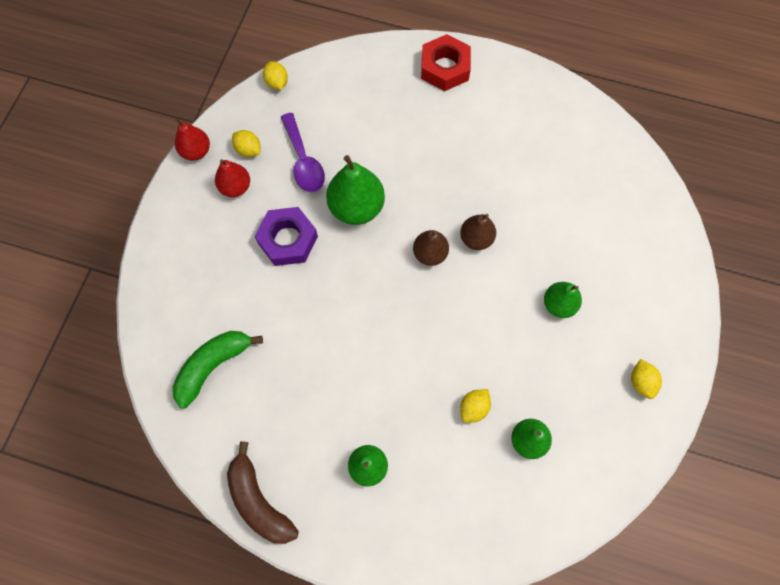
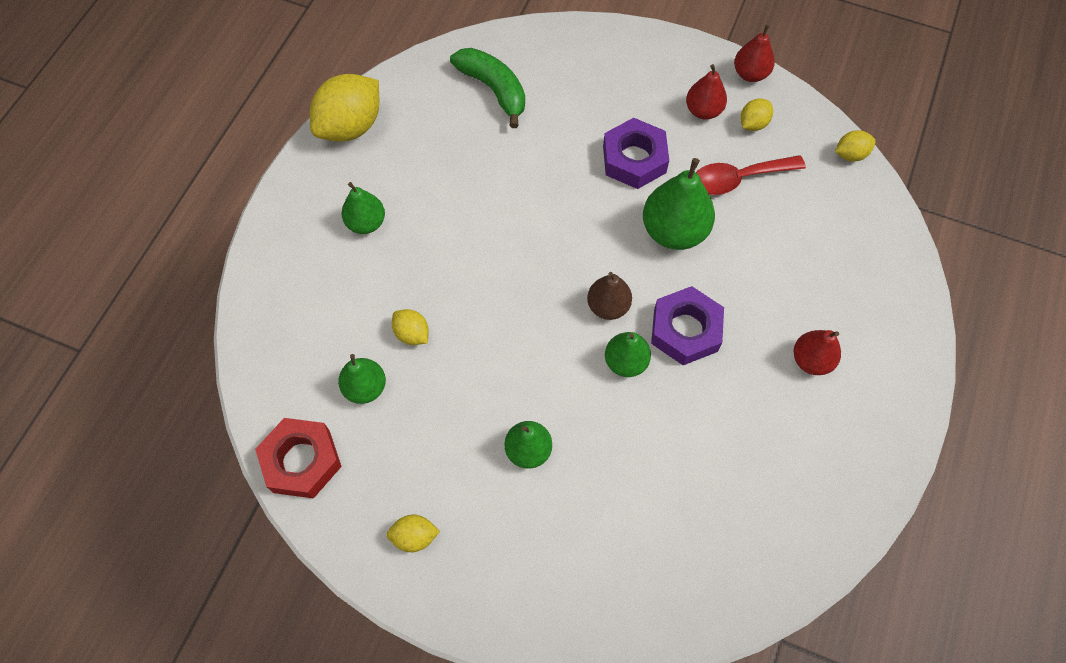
camera: 95 degrees right, 5 degrees down
(259, 501) = (351, 126): brown banana -> yellow lemon
(303, 161) = (738, 178): purple spoon -> red spoon
(444, 198) = (685, 330): none -> purple nut
(445, 68) = (888, 352): red nut -> red nut (301, 461)
(457, 115) = (811, 360): none -> red pear
(476, 239) = (625, 362): brown pear -> green pear

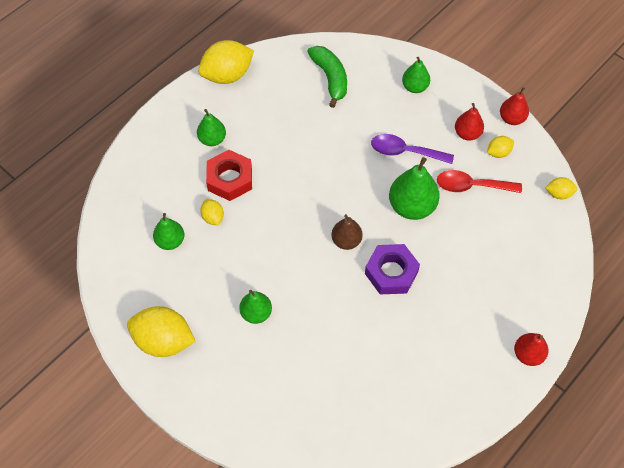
camera: 20 degrees right, 5 degrees down
(301, 461) = (114, 272): red nut -> red nut (230, 179)
(414, 536) = (164, 341): yellow lemon -> yellow lemon, size x2.03
(625, 362) = (342, 280): green pear -> green pear (414, 87)
(634, 159) = (405, 151): purple nut -> purple spoon
(811, 360) = (468, 319): red pear -> red pear (528, 354)

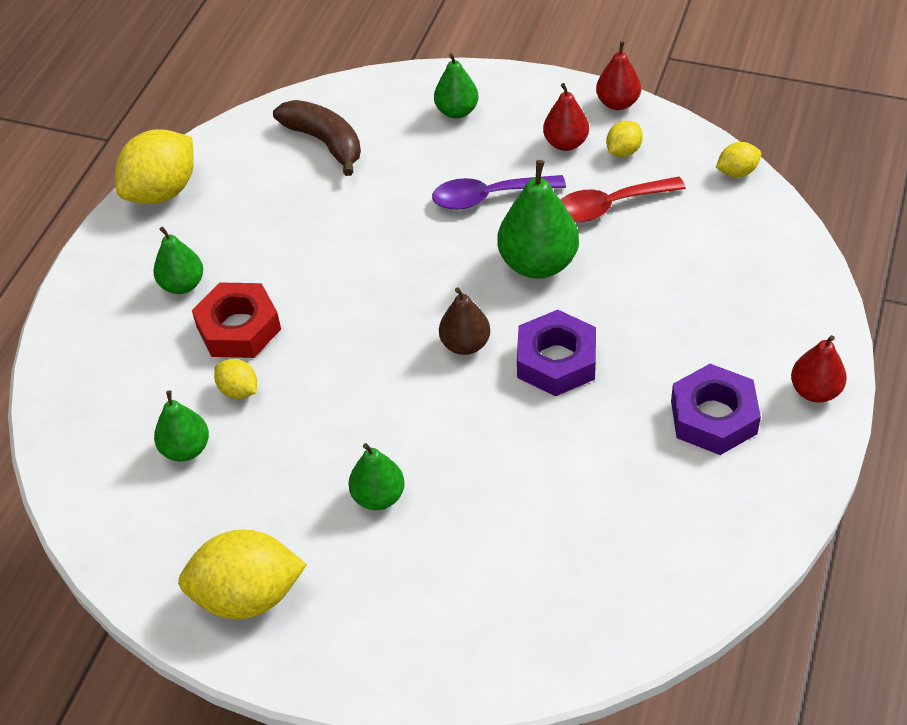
camera: 20 degrees left, 10 degrees down
(330, 78) = (324, 142): green banana -> brown banana
(461, 345) = (713, 417): none -> purple nut

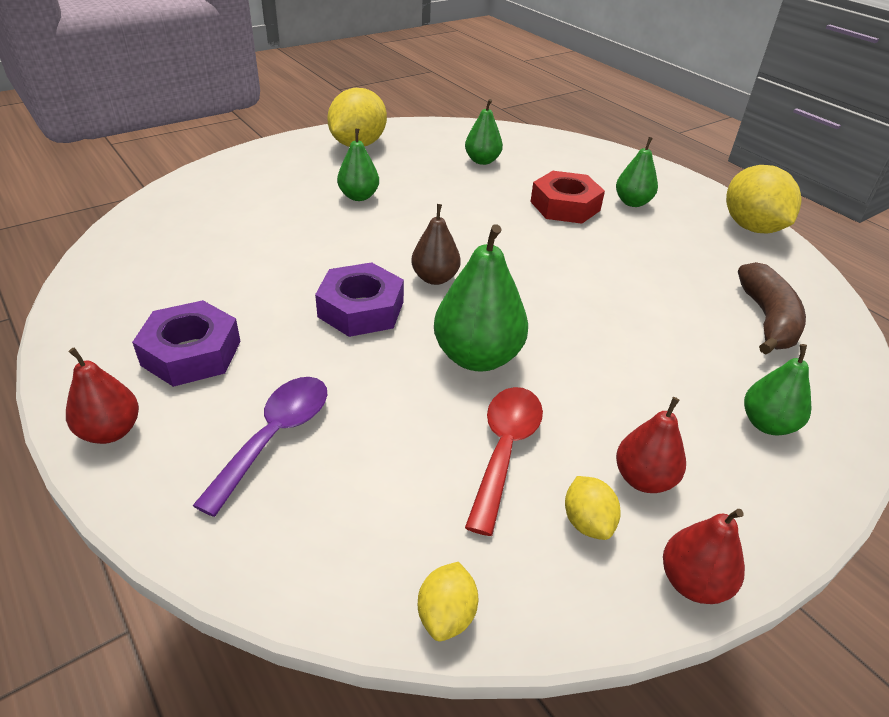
camera: 120 degrees right, 10 degrees down
(239, 390) = (507, 188): yellow lemon -> none
(324, 142) = (767, 319): brown banana -> brown banana turned 75 degrees counterclockwise
(489, 197) = (600, 375): purple spoon -> purple spoon (275, 437)

